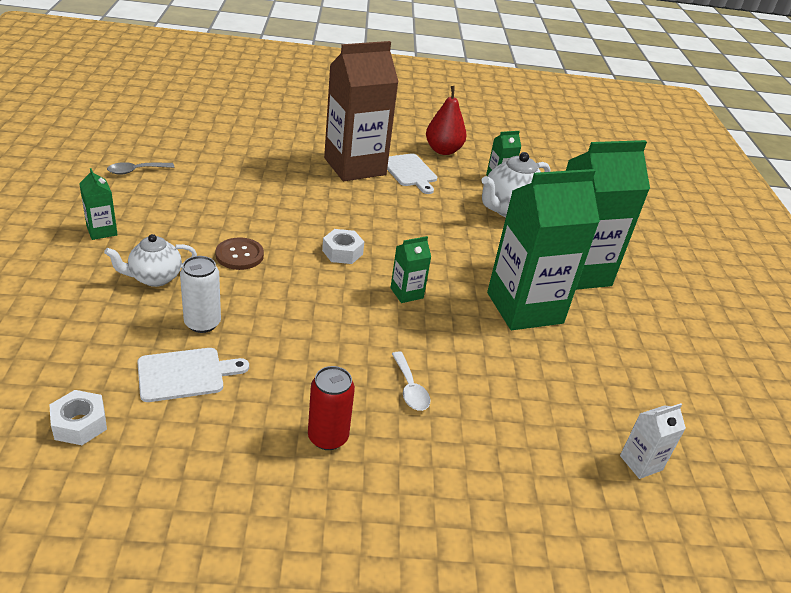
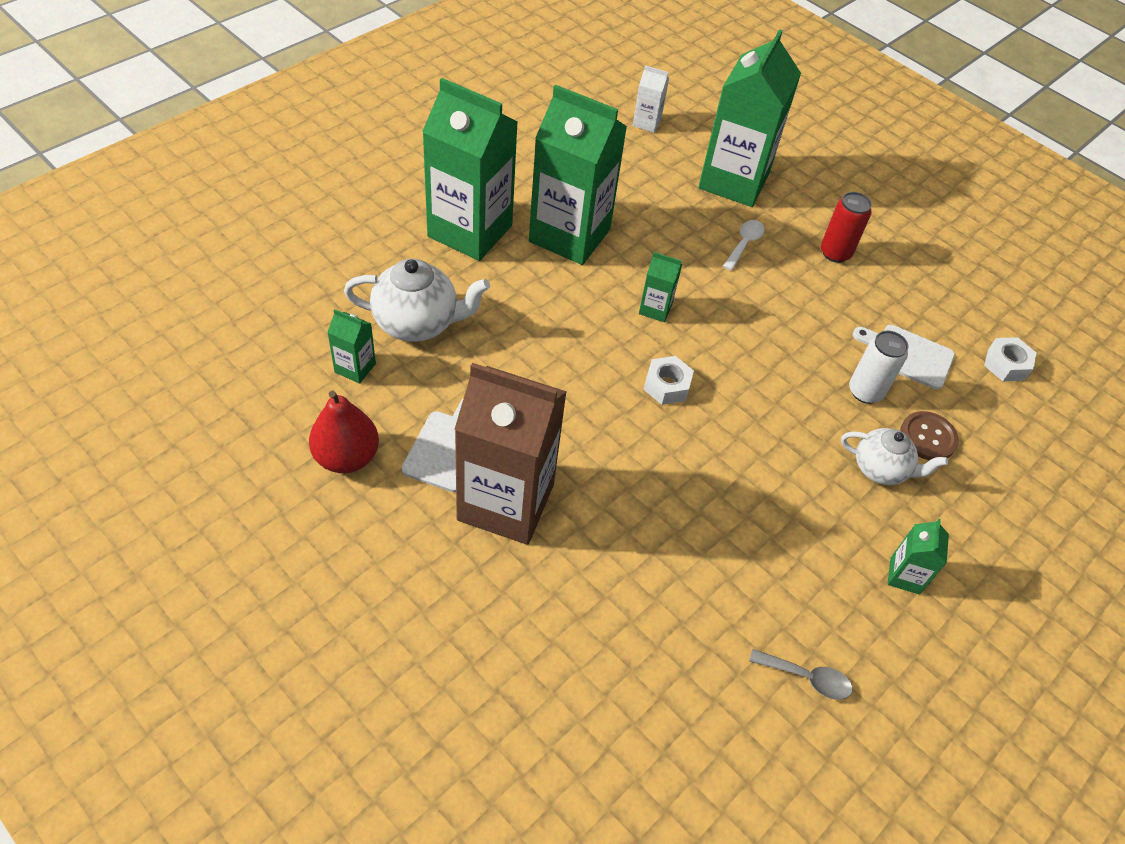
camera: 135 degrees left, 15 degrees up
(239, 255) = (776, 447): brown button -> brown button (928, 437)
(493, 453) = (733, 181): none -> green carton

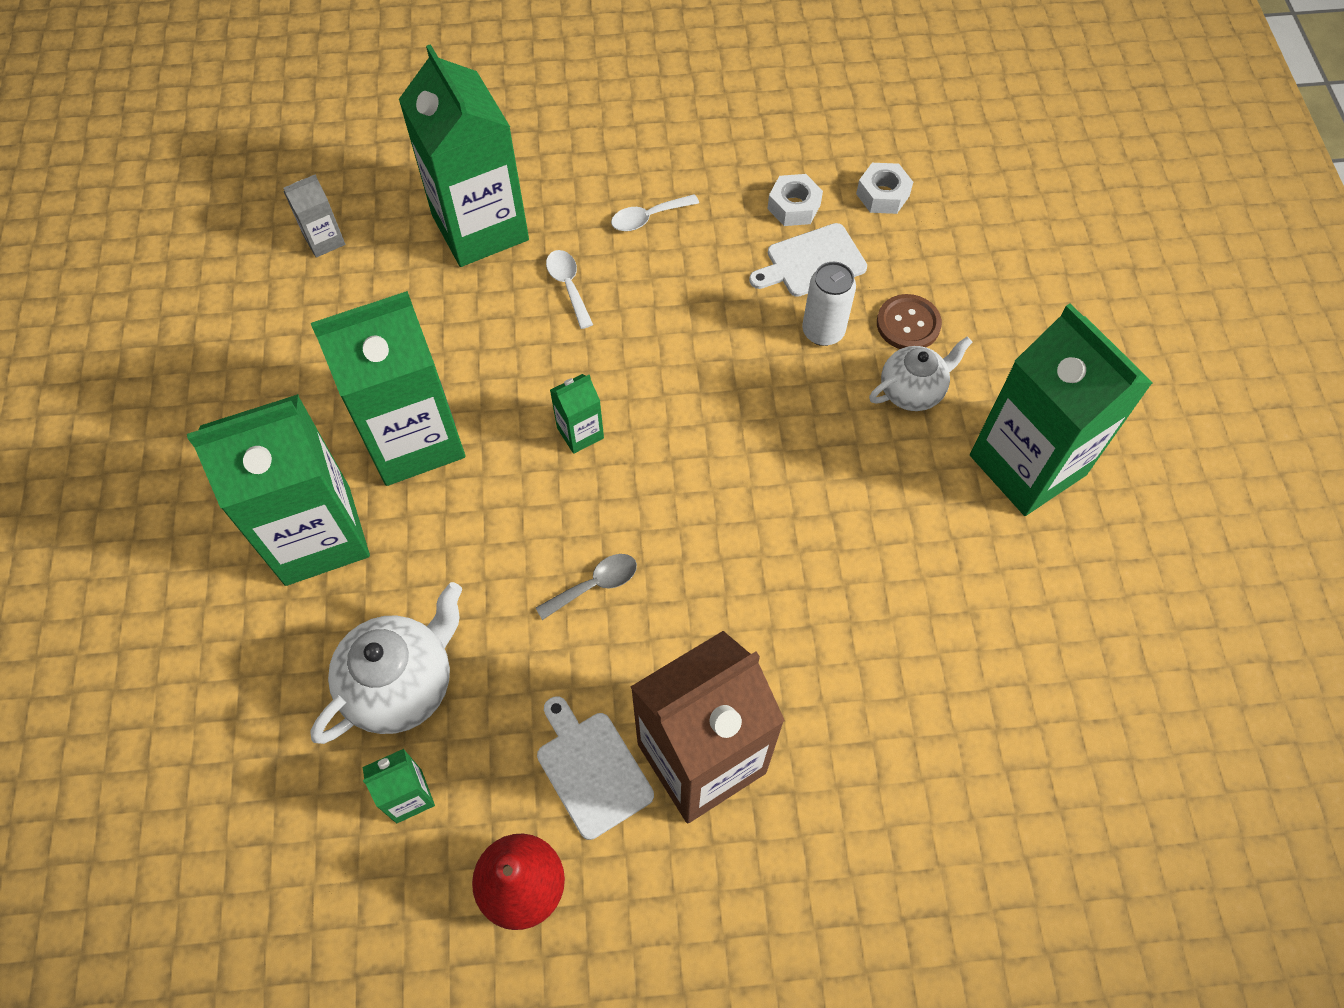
camera: 45 degrees left, 10 degrees up
(646, 123) = (324, 240): white carton -> grey carton
(667, 386) = (681, 497): white nut -> white nut (793, 206)
(807, 678) = (1068, 628): grey spoon -> grey spoon (595, 585)
(835, 253) = (648, 218): red can -> white spoon
(904, 576) = (1027, 465): green carton -> green carton, size x2.35

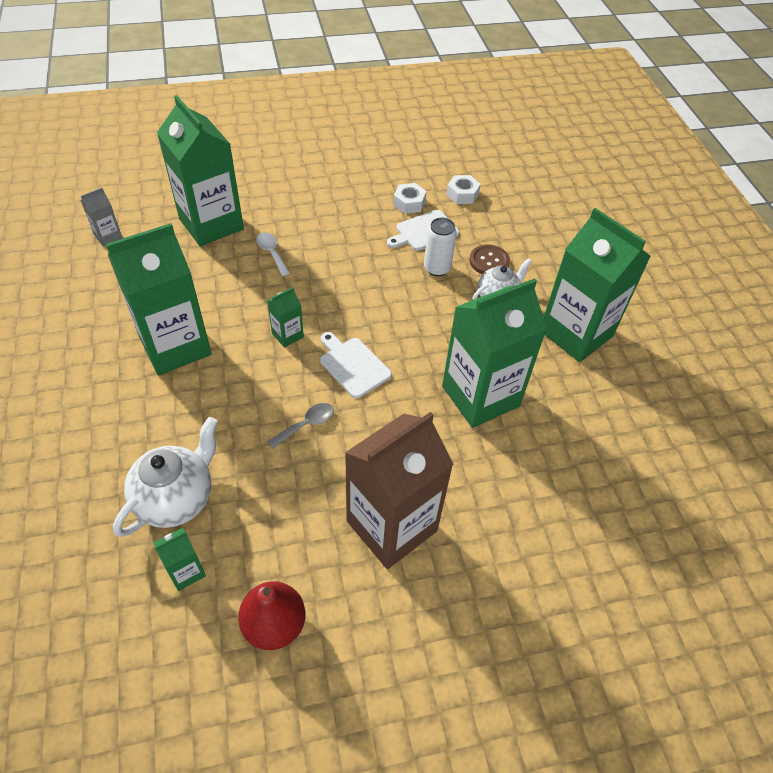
camera: 10 degrees left, 10 degrees down
(317, 535) = (111, 409): green carton -> green carton (480, 396)
(591, 769) = (316, 541): white cutting board -> white cutting board (353, 365)
(648, 218) = (319, 213): white spoon -> none

